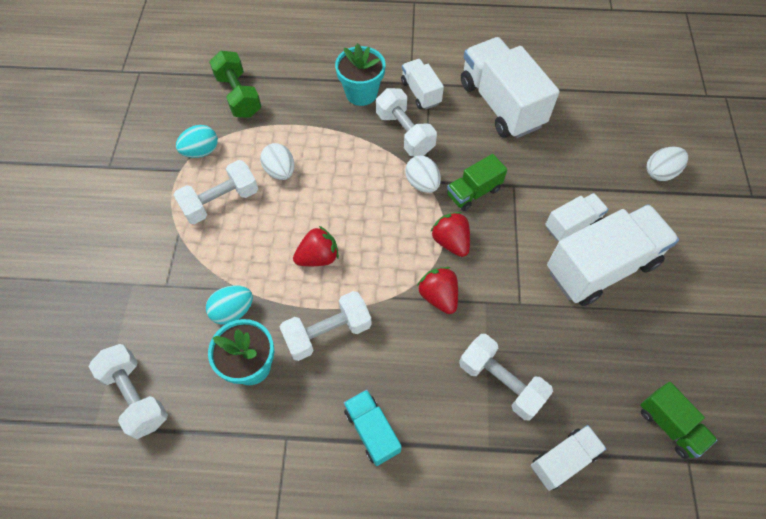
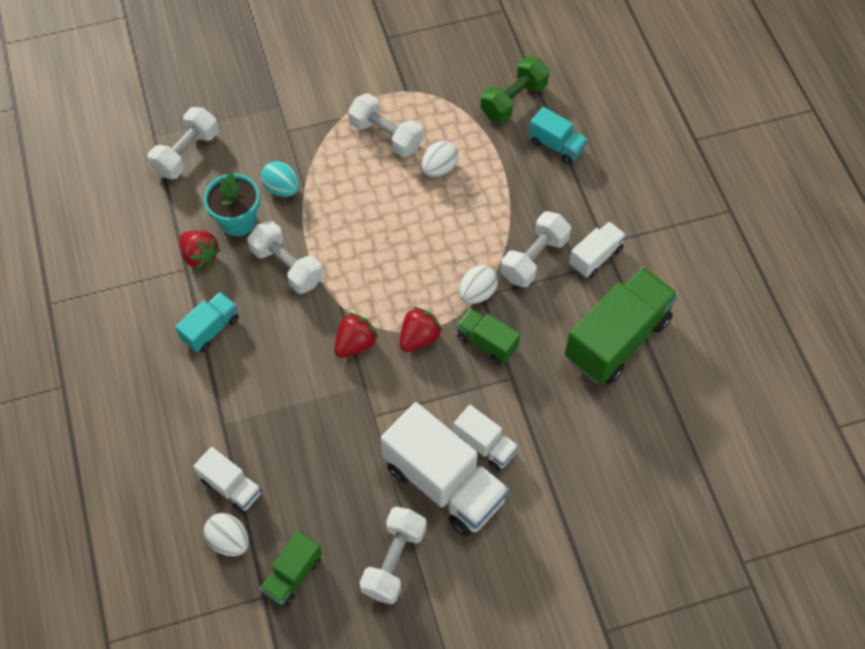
camera: 70 degrees right, 0 degrees up
(201, 151) = (434, 98): turquoise egg -> none
(301, 82) = (556, 145): none -> turquoise truck
(318, 257) = (358, 233): red strawberry -> red strawberry (200, 256)
(361, 93) = (568, 203): turquoise flower pot -> none
(501, 104) = (617, 339): white truck -> green truck
(501, 382) = (287, 418): white dumbbell -> white dumbbell (394, 561)
(660, 172) = (594, 524): white egg -> white egg (229, 540)

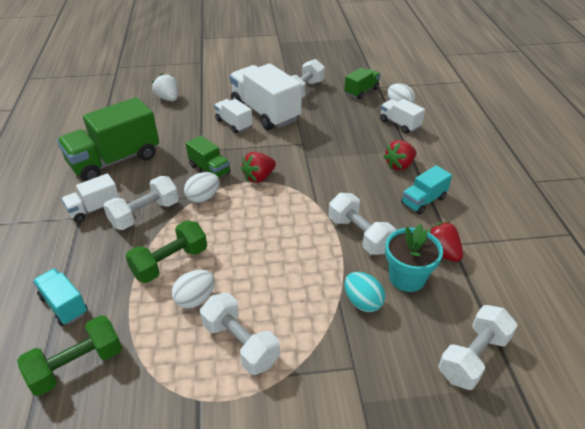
camera: 170 degrees left, 20 degrees down
(355, 344) = (308, 179): red strawberry -> red strawberry (399, 165)
(479, 202) = (170, 262): none -> green dumbbell
(612, 496) = (168, 98): none -> white strawberry

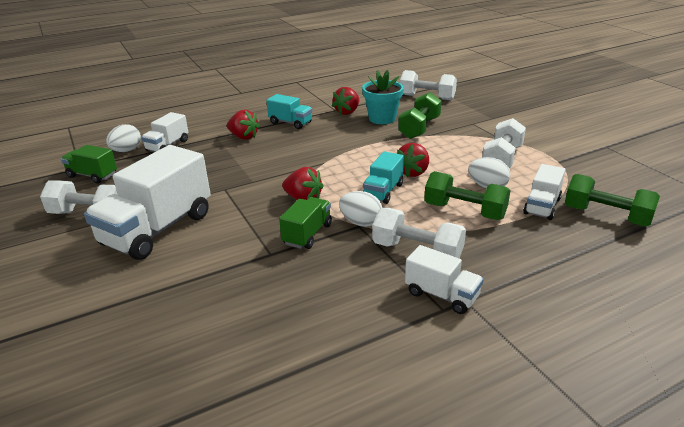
camera: 110 degrees left, 10 degrees down
(64, 305) = (574, 249): turquoise truck -> turquoise truck (383, 191)
(115, 160) = (335, 324): green truck -> none
(168, 98) = (124, 343): white strawberry -> none
(233, 124) = (195, 246): white truck -> white truck (542, 206)
(259, 255) = (413, 172): none -> red strawberry
(359, 235) = (352, 139): white dumbbell -> none
(362, 302) = (419, 128): turquoise egg -> green dumbbell

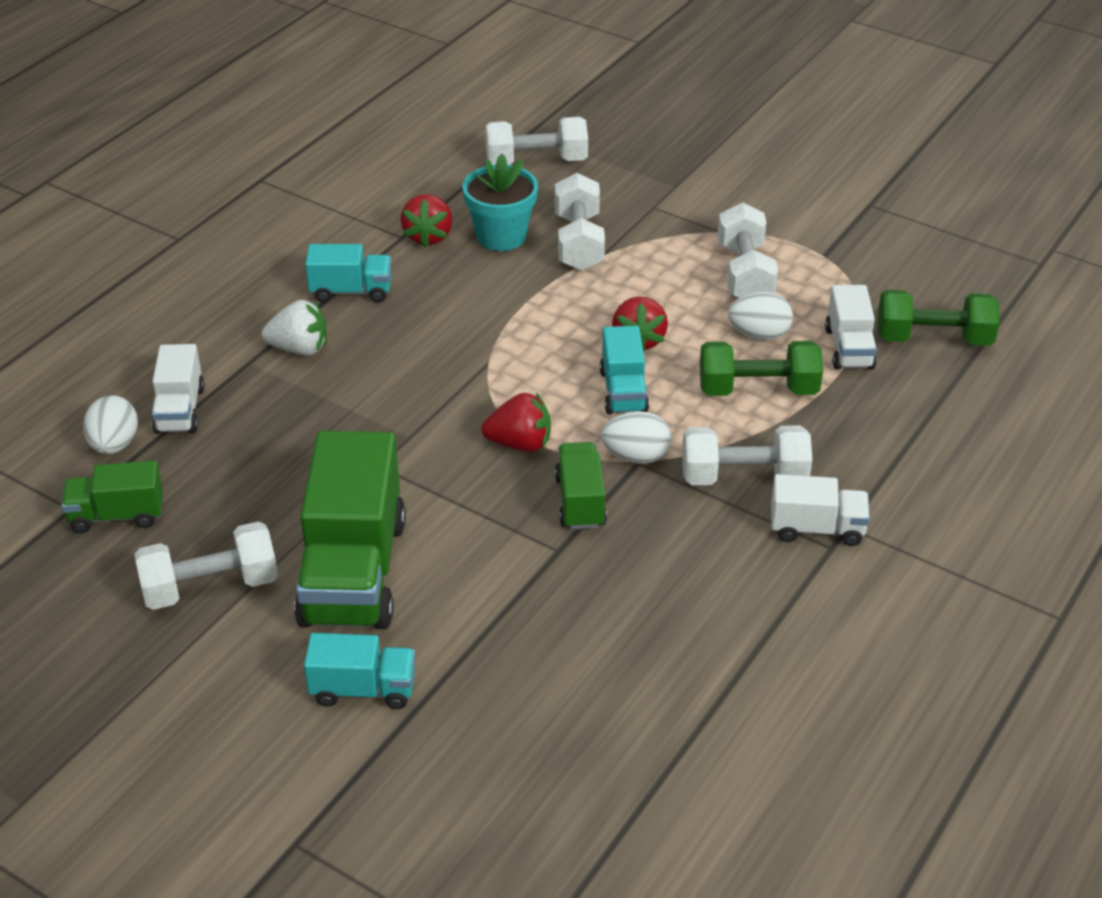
camera: 30 degrees left, 10 degrees up
(93, 286) = (363, 689): none -> turquoise truck
(158, 229) = (353, 572): white truck -> green truck
(244, 137) = (299, 348): red strawberry -> white strawberry
(419, 128) = (578, 242): green dumbbell -> white dumbbell

